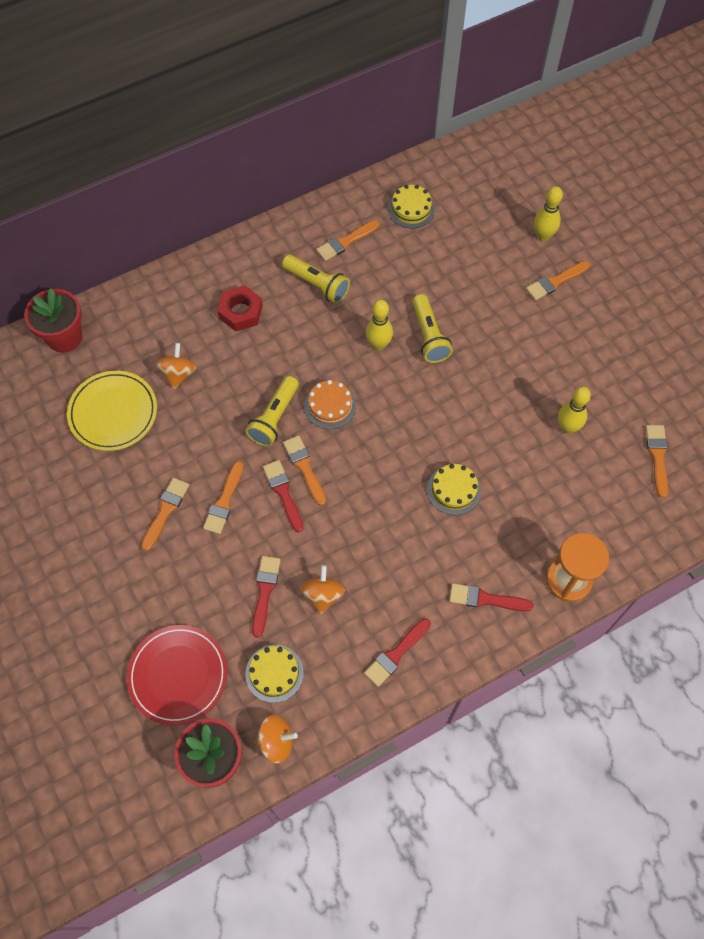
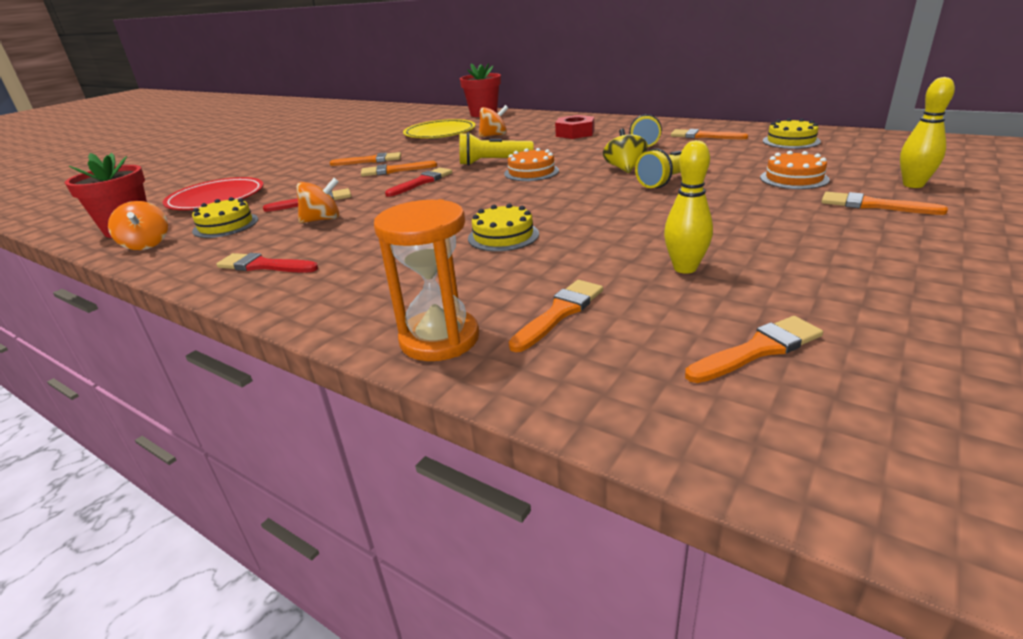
camera: 65 degrees right, 35 degrees down
(304, 467) = (456, 181): orange brush -> orange brush (560, 313)
(378, 344) = (624, 168): yellow bowling pin -> yellow spinning top
(485, 275) = (794, 178): none -> orange cake
(485, 599) = (366, 291): red brush -> none

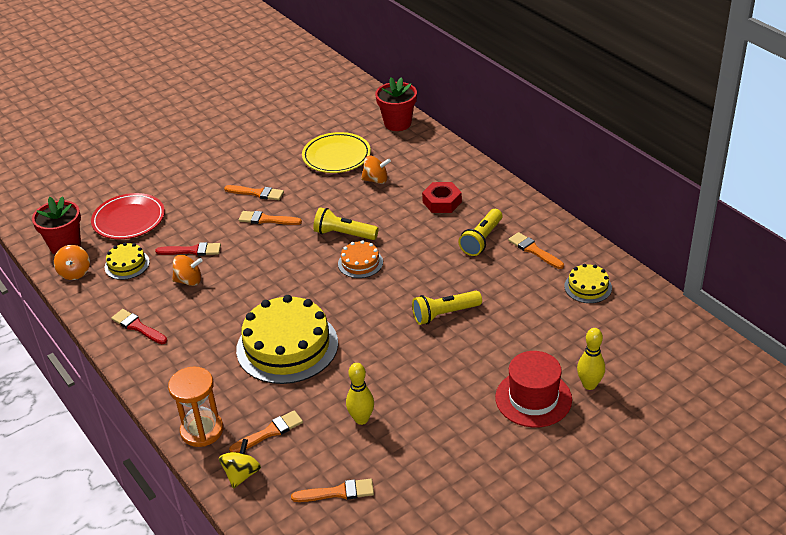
camera: 20 degrees right, 10 degrees up
(422, 182) = (276, 248): red brush -> none
(503, 236) = (287, 346): yellow cake -> yellow cake, size x2.08
(624, 168) = (428, 284): yellow spinning top -> yellow spinning top (242, 474)
(794, 178) = (525, 345): orange cake -> none
(873, 205) = (533, 398): orange brush -> red hat

